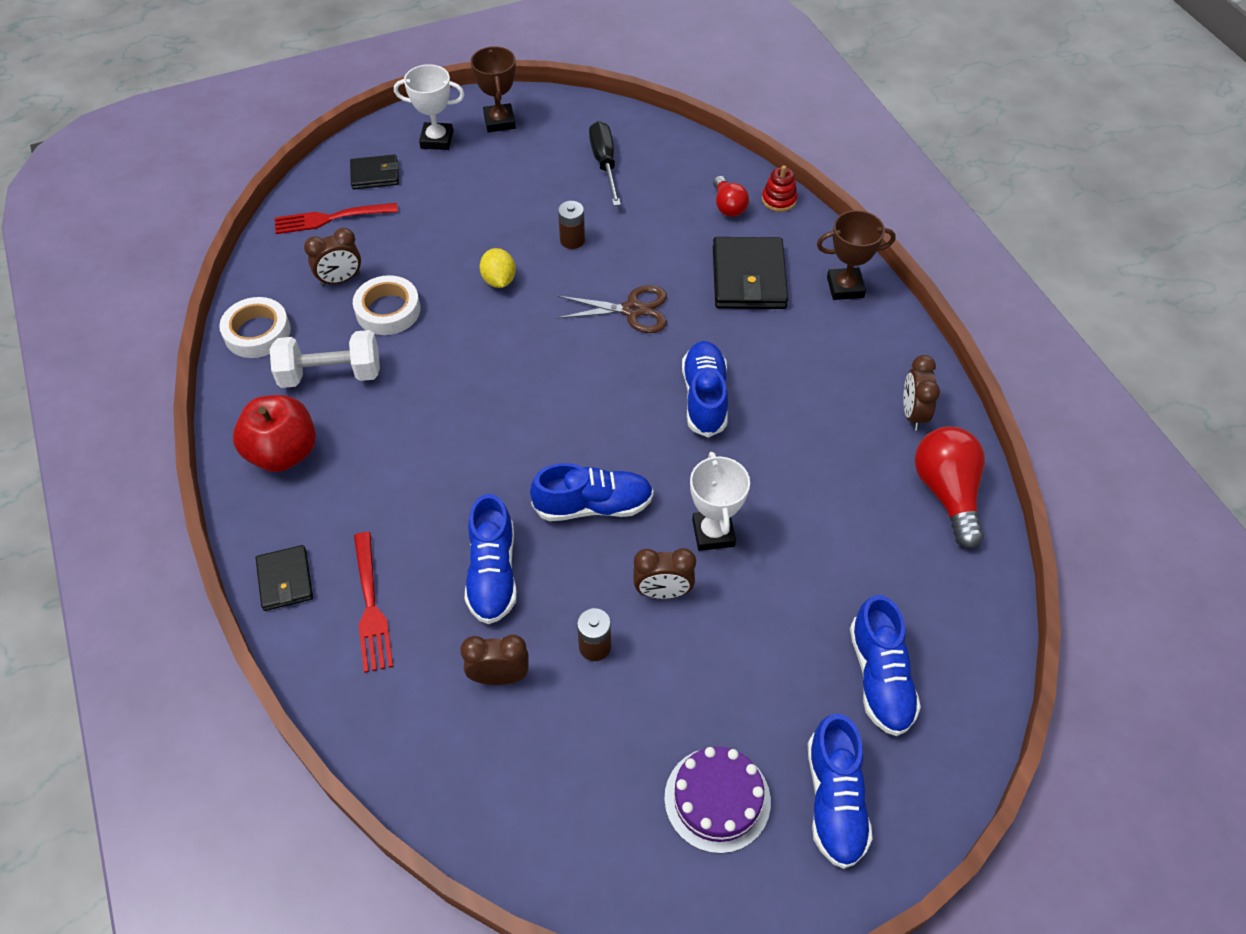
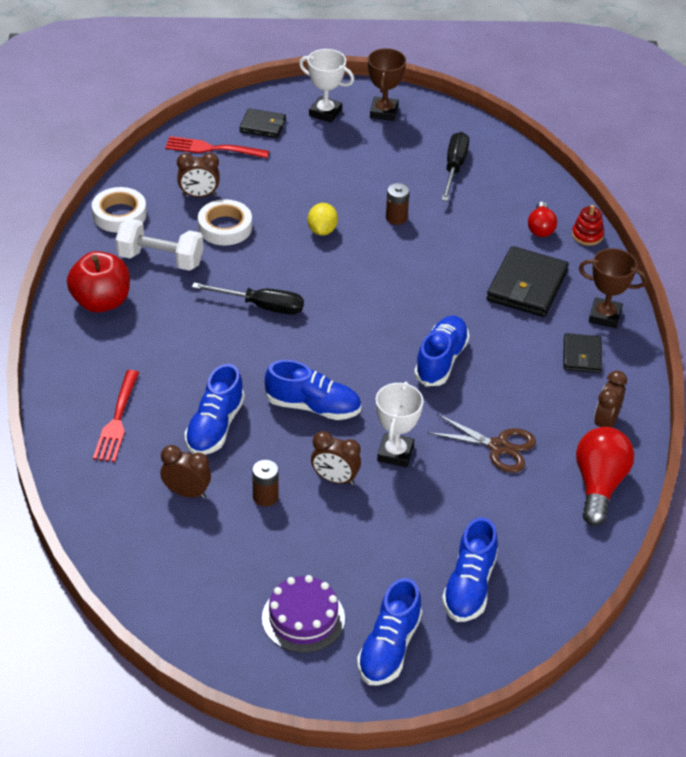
camera: 20 degrees right, 10 degrees down
(285, 580) = (65, 384): black wallet -> black wallet (582, 356)
(475, 396) = (261, 306): none -> black screwdriver
(632, 310) = (417, 282): brown scissors -> brown scissors (499, 447)

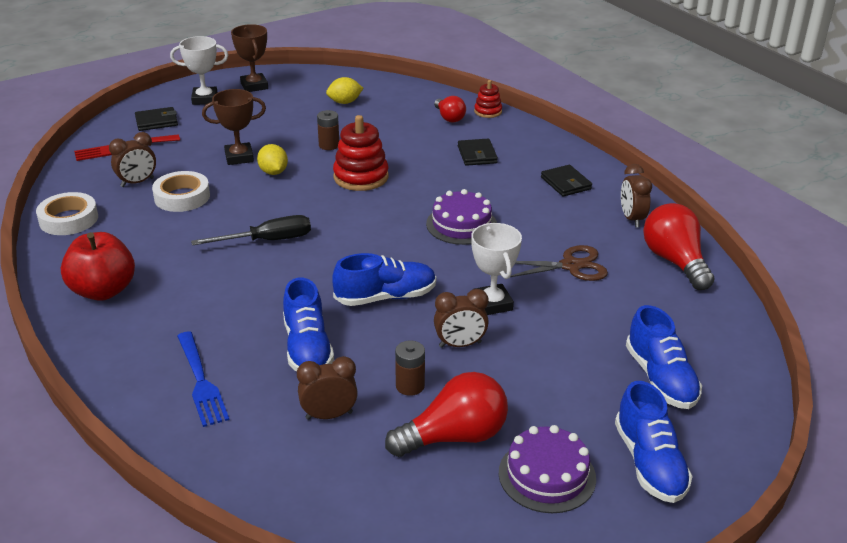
camera: 30 degrees left, 10 degrees down
(117, 419) = (200, 381): red fork -> blue fork
(160, 259) = (138, 239): white dumbbell -> none
(262, 555) = (454, 437): none -> red light bulb
(395, 268) = (361, 177): none -> red stacking toy
(441, 360) = (461, 224): blue shoe -> purple cake
(454, 167) = (345, 102): black screwdriver -> yellow lemon
(527, 286) = (477, 155): black wallet -> black wallet, size x0.58
(605, 316) = (554, 154): brown trophy -> brown trophy (239, 157)

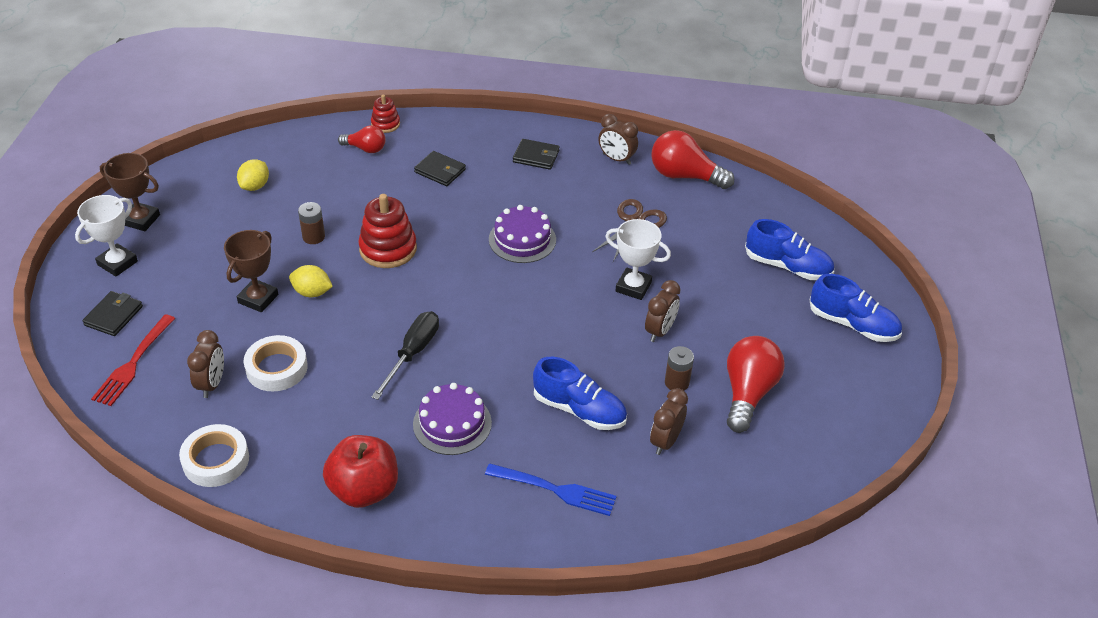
camera: 50 degrees left, 10 degrees up
(385, 297) = (565, 333): blue shoe -> none
(547, 475) = (821, 374): purple cake -> purple cake (452, 423)

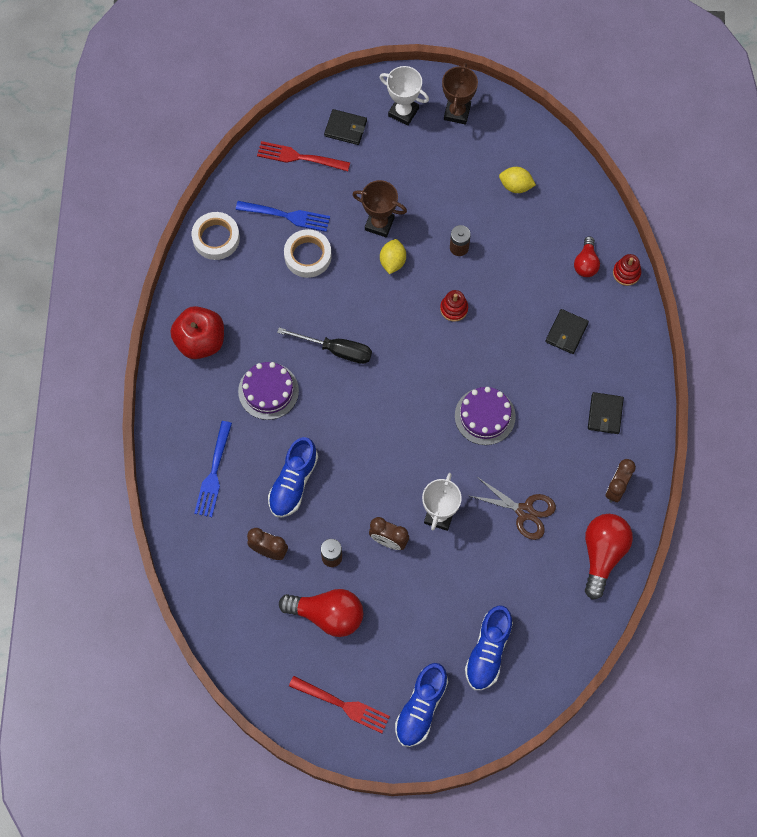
camera: 85 degrees right, 25 degrees up
(212, 384) = (286, 216): brown clock -> blue fork
(388, 249) = (454, 308): red stacking toy -> red stacking toy, size x0.56
(855, 390) = (342, 705): none -> red fork

